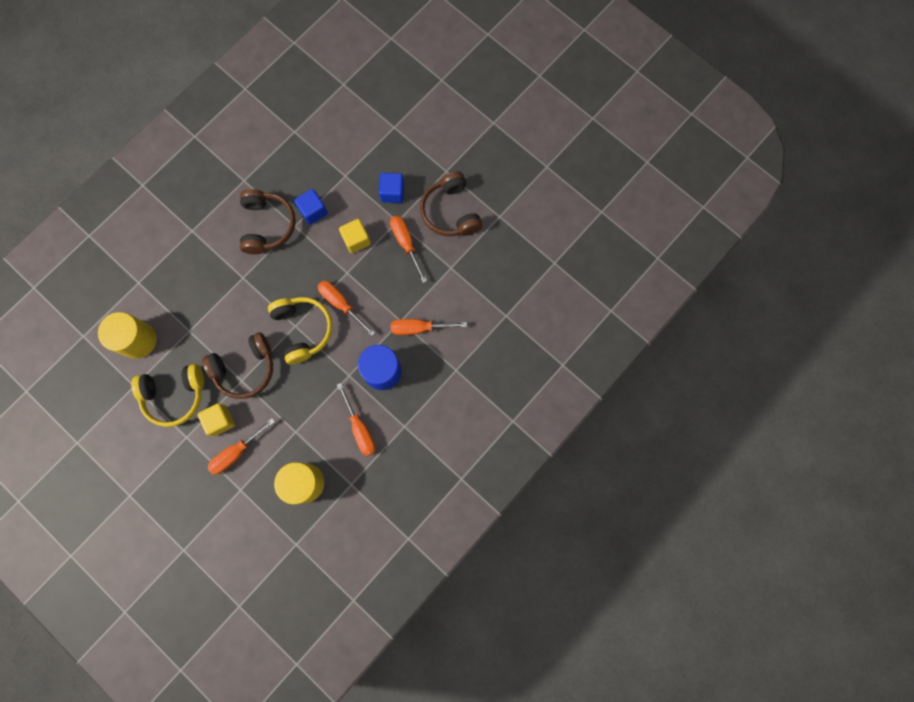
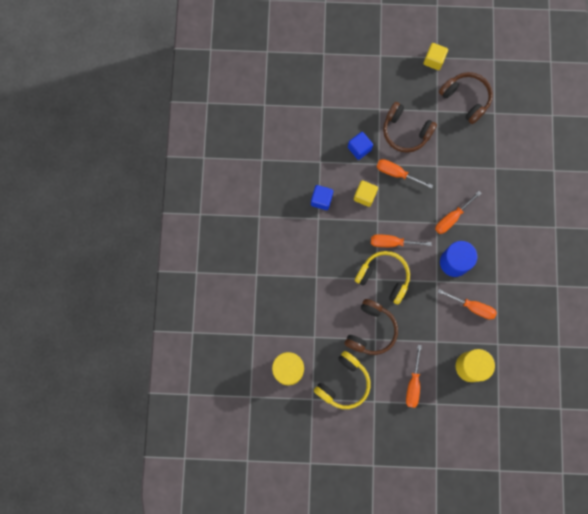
camera: 40 degrees left, 0 degrees up
(220, 421) = (385, 374): yellow cube -> yellow cube (434, 60)
(267, 226) = (301, 232): brown headphones -> brown headphones (466, 99)

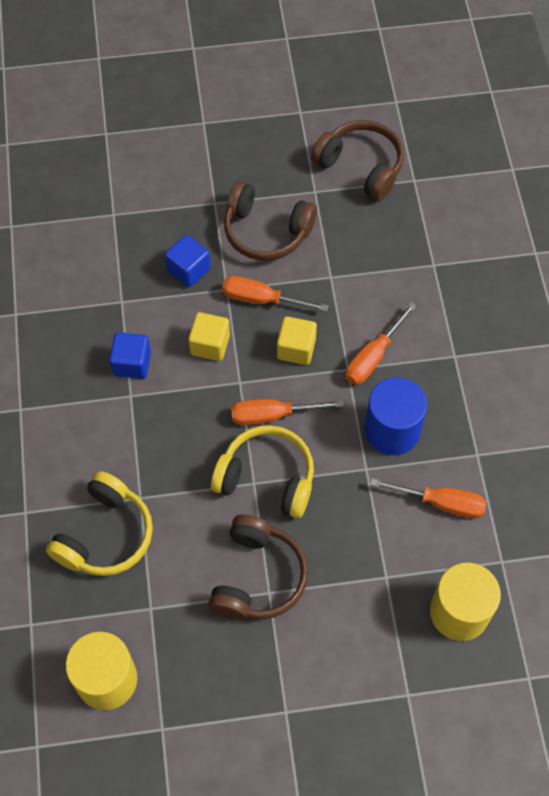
camera: 10 degrees left, 15 degrees down
(343, 383) = (219, 686): yellow headphones -> yellow headphones (105, 535)
(413, 384) = (356, 664): orange screwdriver -> none
(434, 60) = (295, 117): yellow cube -> yellow cube (296, 349)

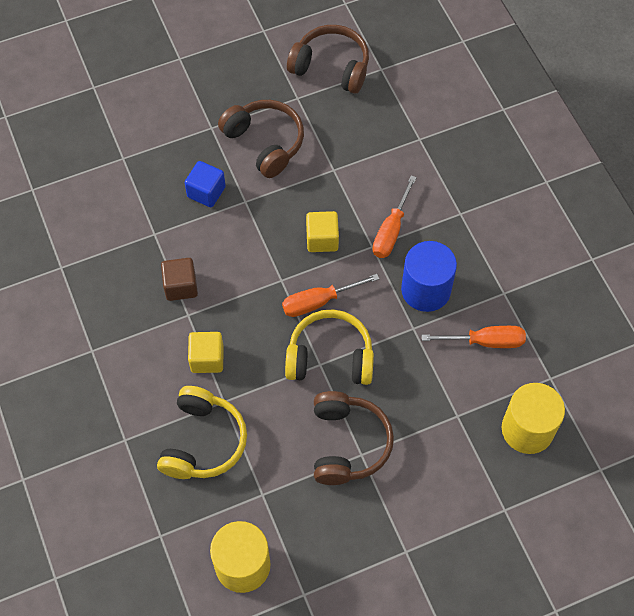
camera: 15 degrees left, 0 degrees up
(132, 363) = (181, 286): blue cube -> brown cube
(210, 345) = (245, 253): yellow cube -> yellow cube (207, 359)
(262, 299) = (279, 203): orange screwdriver -> none
(266, 231) = (265, 143): brown headphones -> brown headphones turned 135 degrees counterclockwise

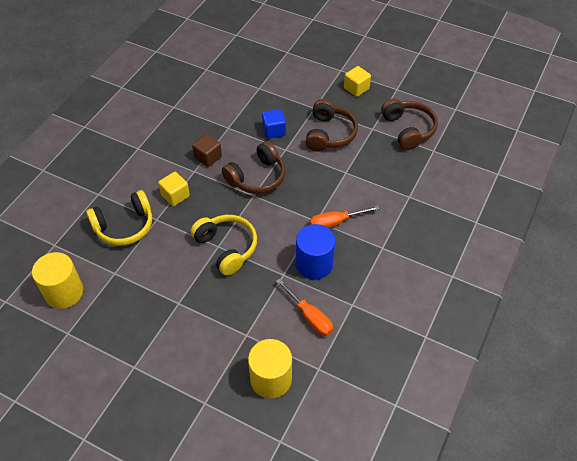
camera: 50 degrees right, 10 degrees down
(319, 301) = (256, 220): orange screwdriver -> none
(322, 239) = (297, 196): yellow cube -> yellow cube (356, 88)
(347, 444) = (179, 292): brown headphones -> brown headphones (257, 177)

